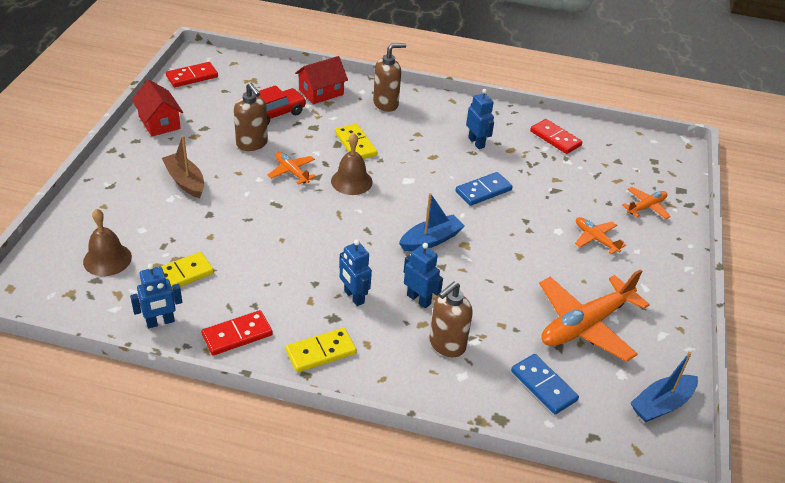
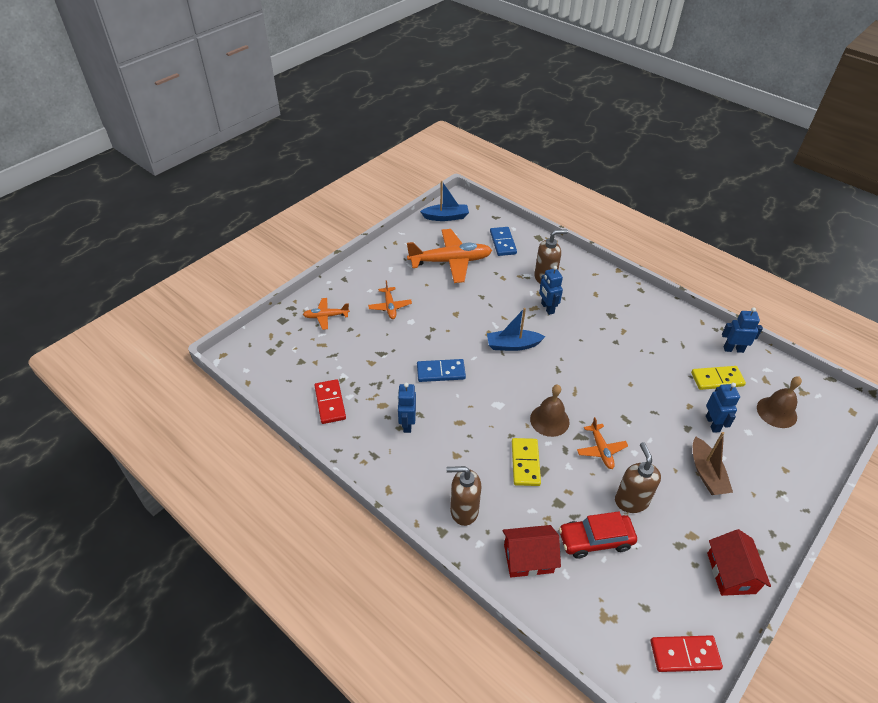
camera: 150 degrees left, 5 degrees up
(237, 335) = (680, 324): red domino -> none
(321, 352) = (627, 298): yellow domino -> none
(353, 297) = (591, 324): blue robot -> blue robot (712, 424)

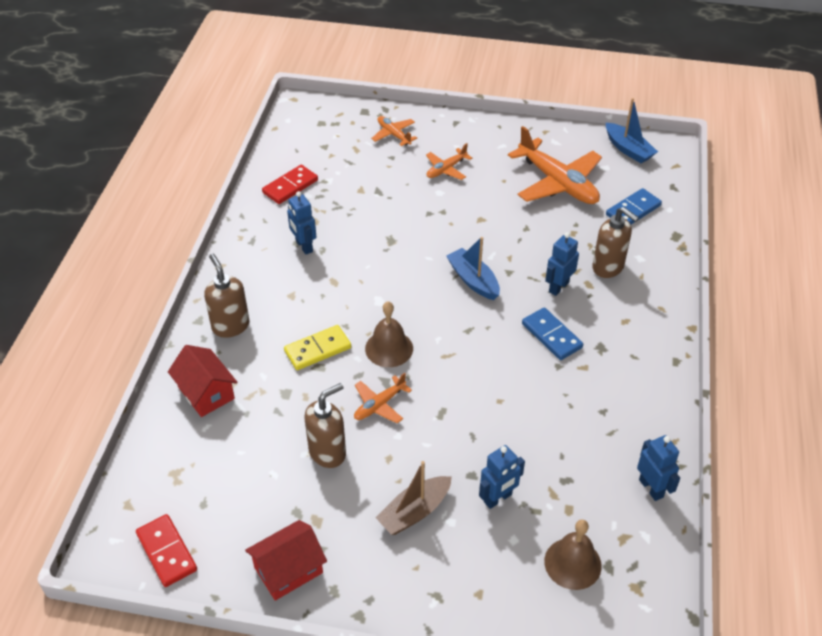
camera: 60 degrees right, 0 degrees up
(407, 424) = (304, 246): blue robot -> blue robot turned 90 degrees counterclockwise
(441, 372) = (388, 242): blue domino -> blue domino (551, 336)
(595, 540) = (259, 437): red car -> none
(717, 379) = (579, 484): yellow domino -> none

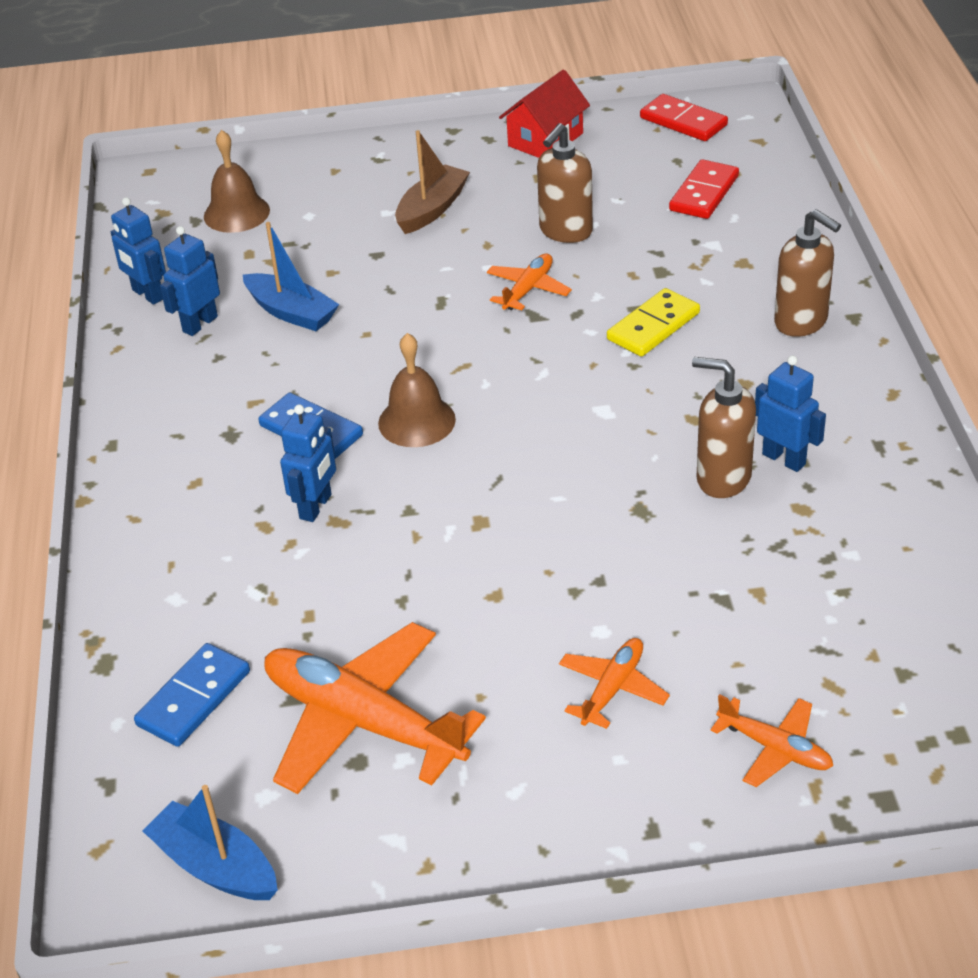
camera: 165 degrees right, 5 degrees down
(206, 392) = (765, 246): red house -> none
(290, 186) = (897, 561): red domino -> red domino (704, 193)
(389, 348) = (551, 353): brown bell -> brown bell (416, 421)
(473, 280) = (465, 480): blue boat -> blue boat (291, 312)
(498, 498) = (337, 242): blue robot -> blue robot (200, 324)
(608, 267) = (233, 564): brown soap dispenser -> brown soap dispenser (722, 478)

